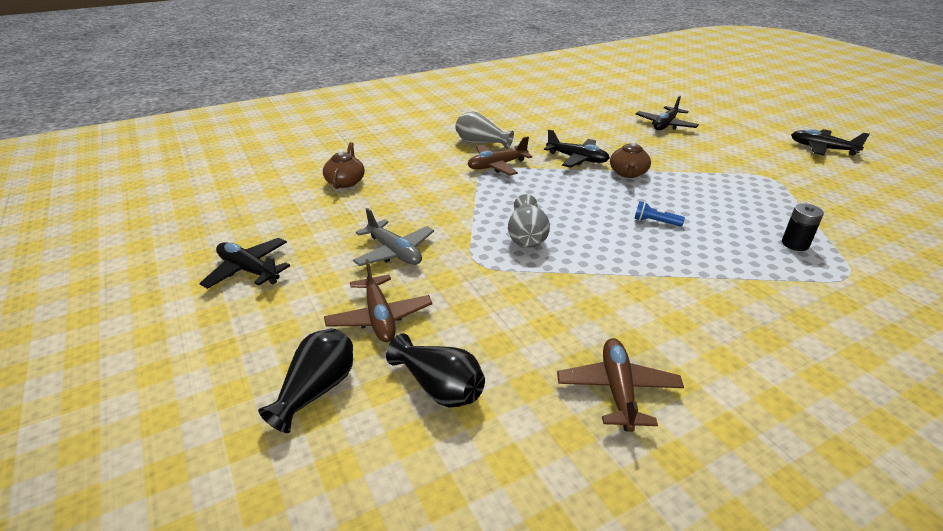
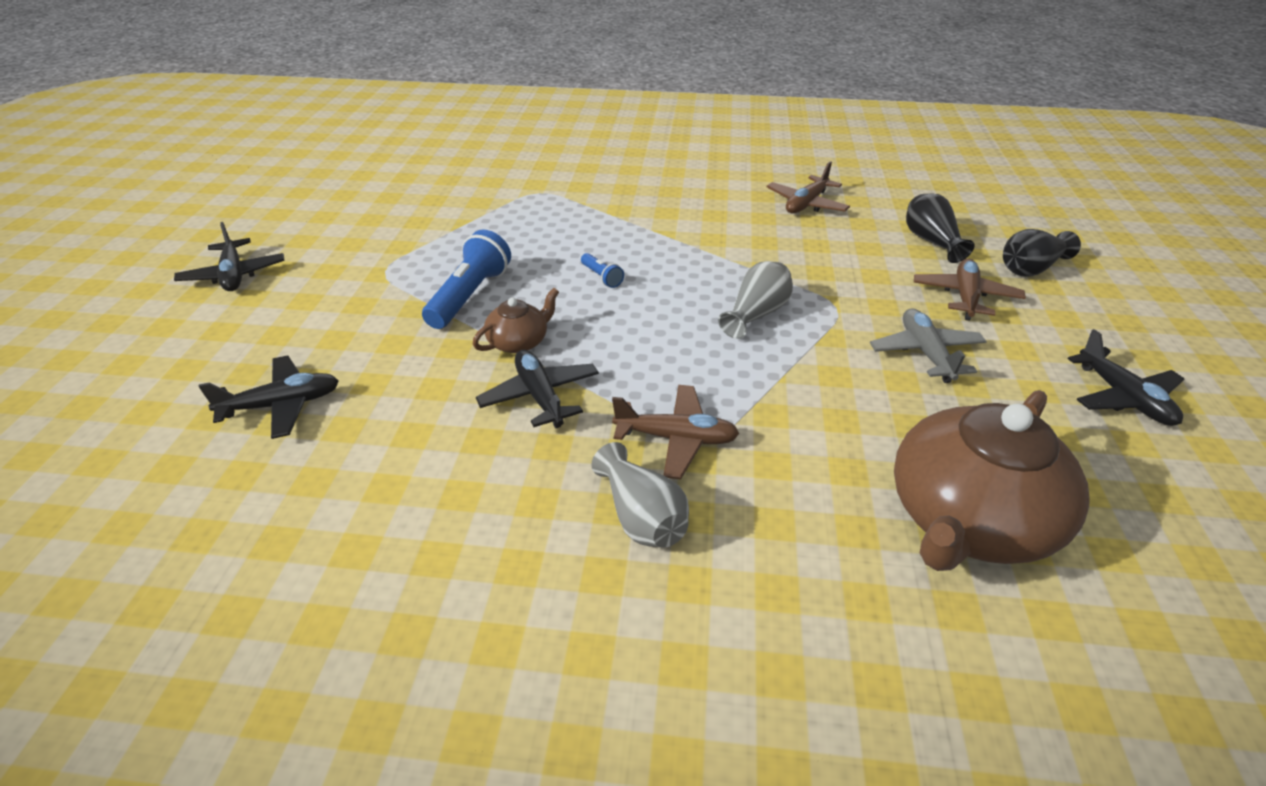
camera: 145 degrees left, 5 degrees up
(345, 181) = (968, 520): brown teapot -> brown teapot, size x2.14
(698, 183) = (469, 296): none -> blue flashlight
(795, 244) = (523, 219): black battery -> none

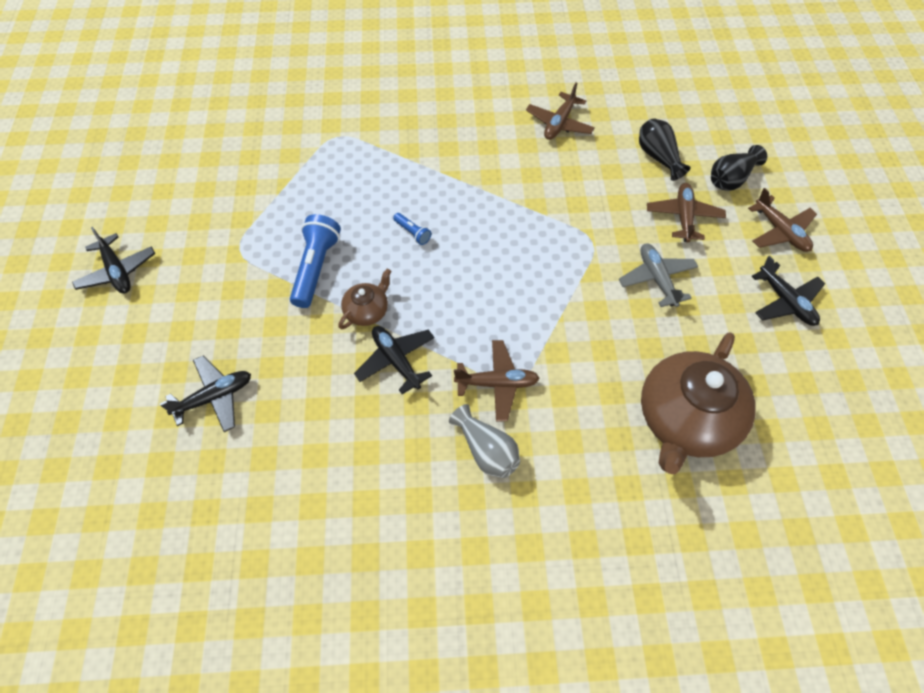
camera: 10 degrees left, 20 degrees up
(756, 314) = (535, 257): grey vase -> none
(1106, 324) = (780, 231): none -> brown plane

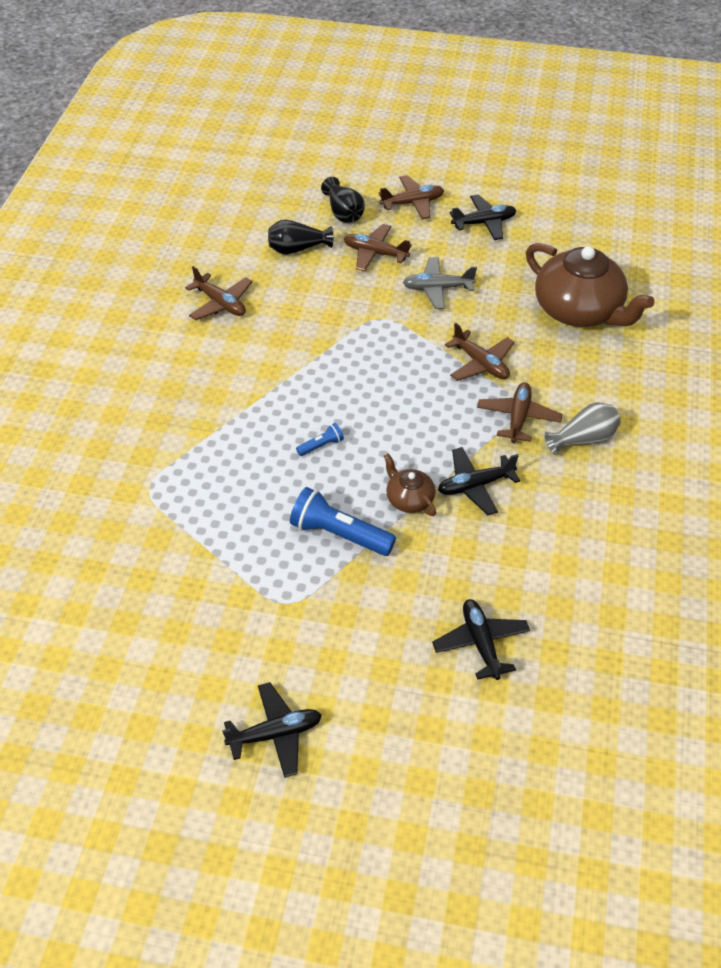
camera: 75 degrees left, 10 degrees down
(562, 337) = (480, 363): none -> brown plane

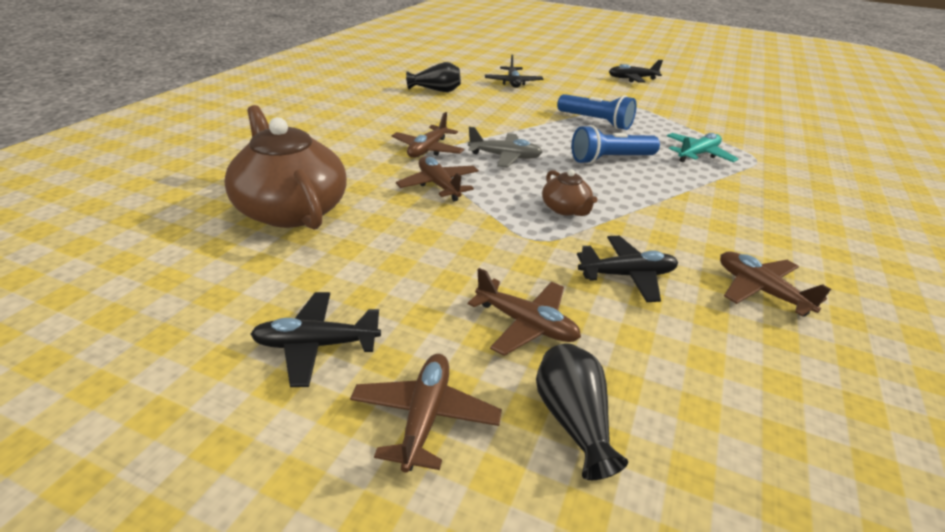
camera: 170 degrees left, 15 degrees down
(218, 481) = (698, 154): none -> turquoise plane
(297, 249) = (659, 356): black vase -> black vase (436, 90)
(321, 445) = (610, 159): blue flashlight -> blue flashlight, size x2.05
(409, 499) = (540, 127): brown teapot -> brown teapot (565, 209)
(412, 203) = (425, 417): brown plane -> brown plane turned 105 degrees clockwise
(437, 288) = (449, 259): grey plane -> grey plane (505, 157)
(475, 485) = (486, 126): black plane -> black plane (627, 275)
(583, 439) = (382, 133): grey vase -> none

